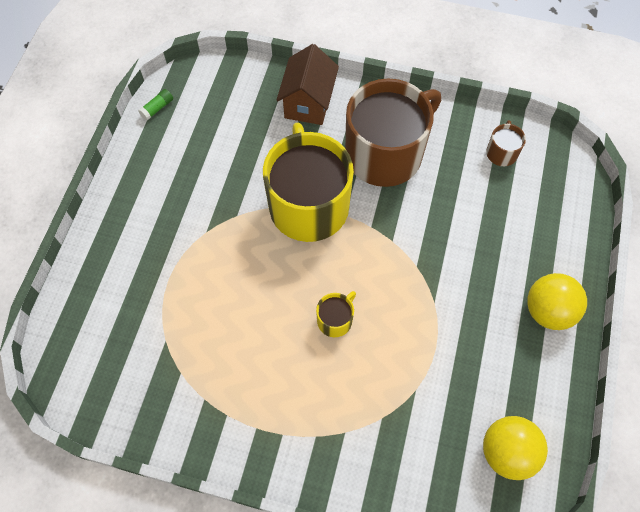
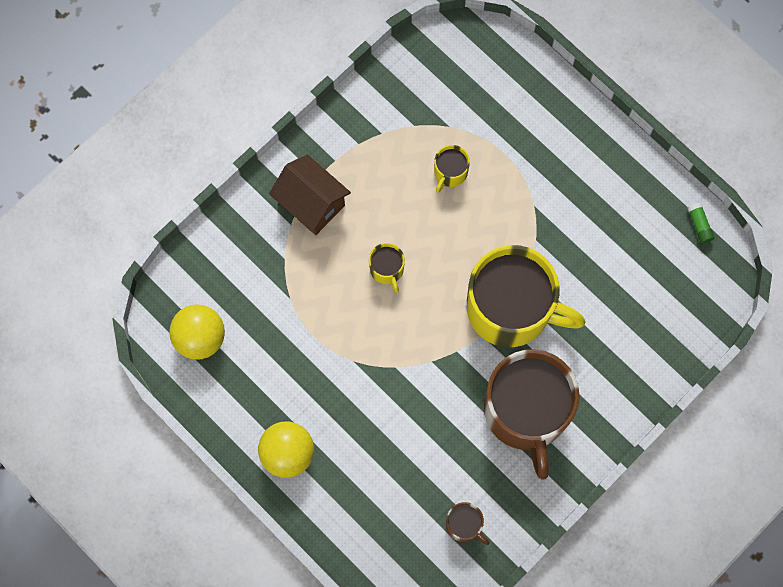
camera: 120 degrees right, 10 degrees up
(212, 315) = (450, 172): none -> yellow mug
(308, 103) = (627, 372): brown house -> brown house (311, 203)

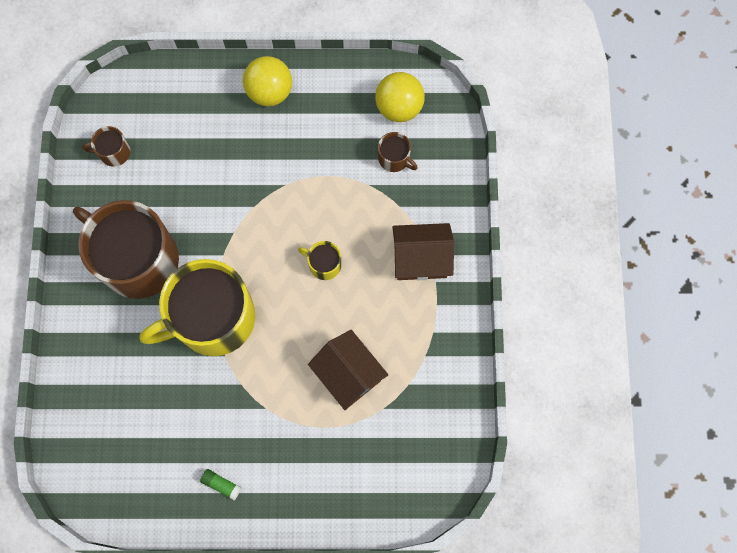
camera: 135 degrees right, 0 degrees up
(248, 299) = (394, 158): none -> brown mug
(450, 172) = (348, 374): yellow mug -> brown house
(699, 225) = (130, 512): green glue stick -> green glue stick (221, 484)

